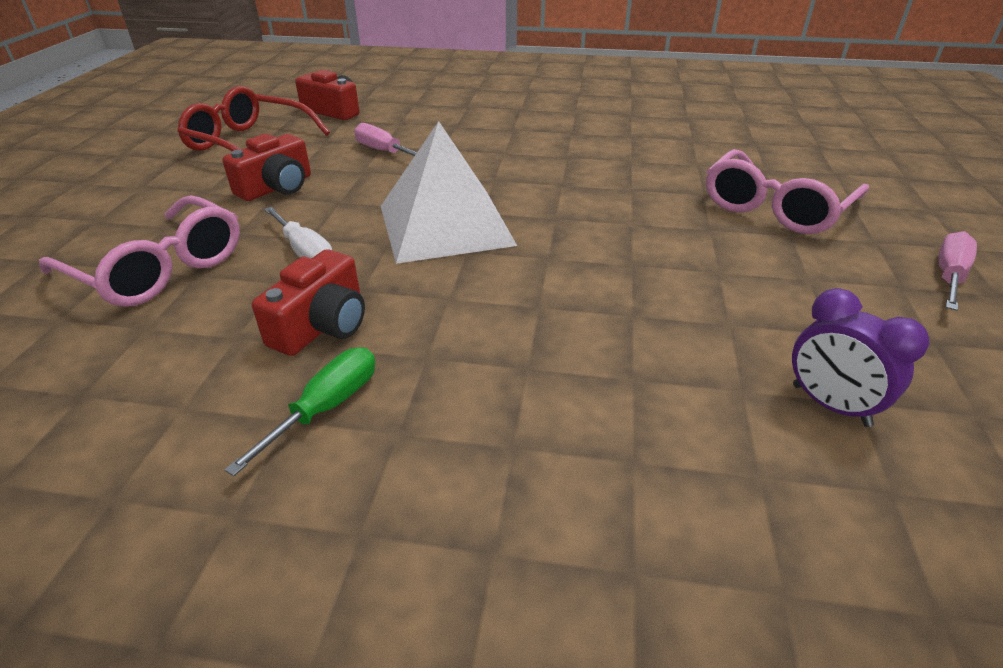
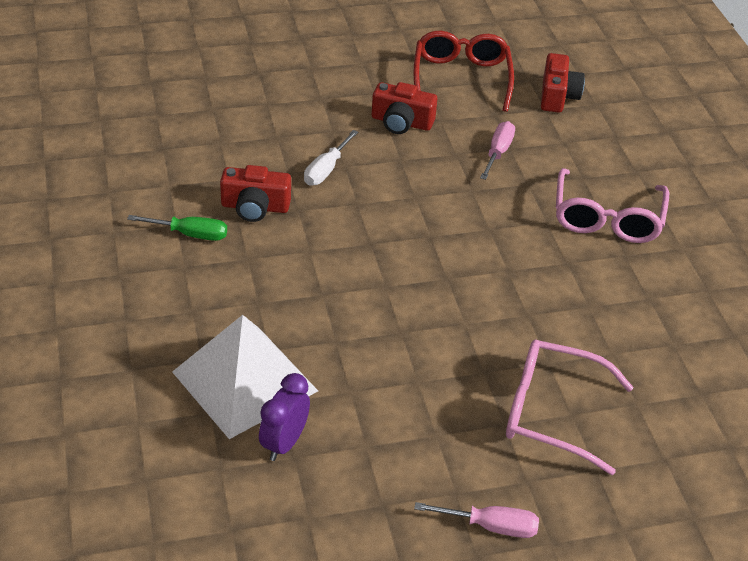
camera: 65 degrees right, 5 degrees up
(159, 269) = (275, 119): pink glasses -> pink glasses (607, 218)
(445, 224) = (400, 222): white pyramid -> white pyramid (245, 381)

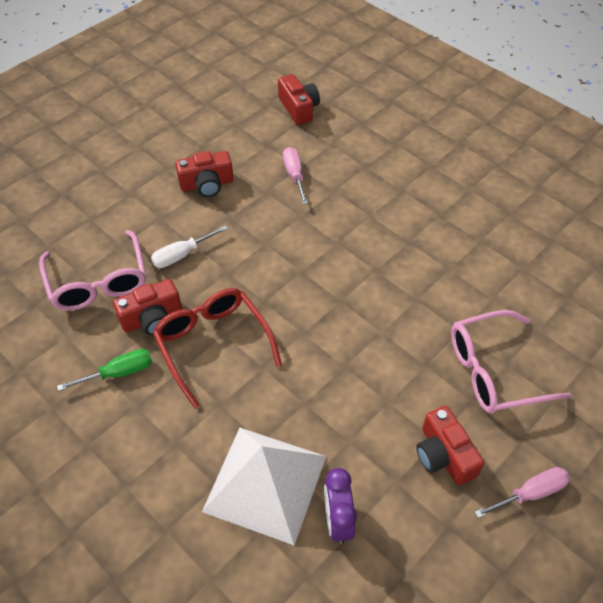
camera: 30 degrees left, 10 degrees up
(326, 170) = (182, 255): white screwdriver -> white screwdriver turned 60 degrees clockwise
(432, 450) = (444, 455): none -> red camera
(461, 78) = (221, 125): red glasses -> red glasses (213, 344)
(607, 218) = (406, 191): pink glasses -> pink glasses (98, 282)

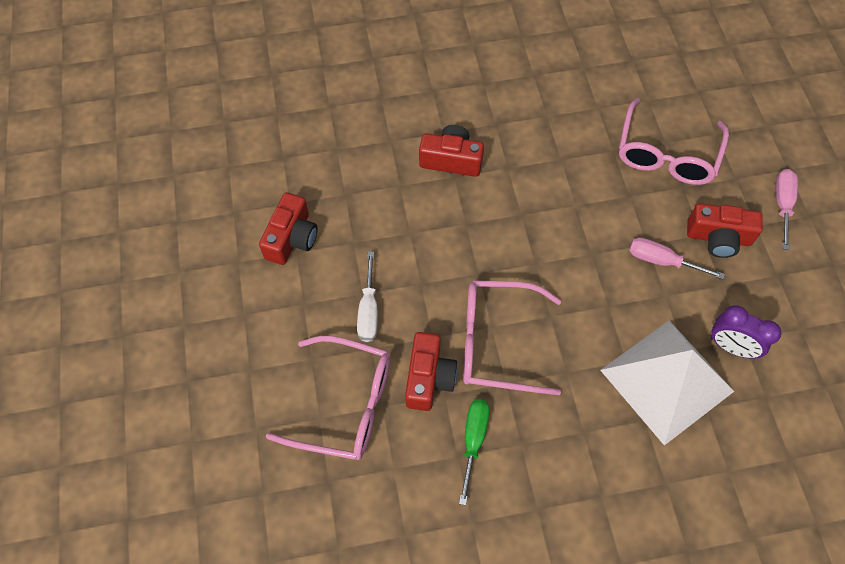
camera: 55 degrees left, 10 degrees up
(213, 344) = (497, 342): red glasses -> pink glasses
(294, 175) = (344, 159): pink screwdriver -> pink screwdriver (662, 261)
(299, 108) = (256, 102): red camera -> red camera (451, 160)

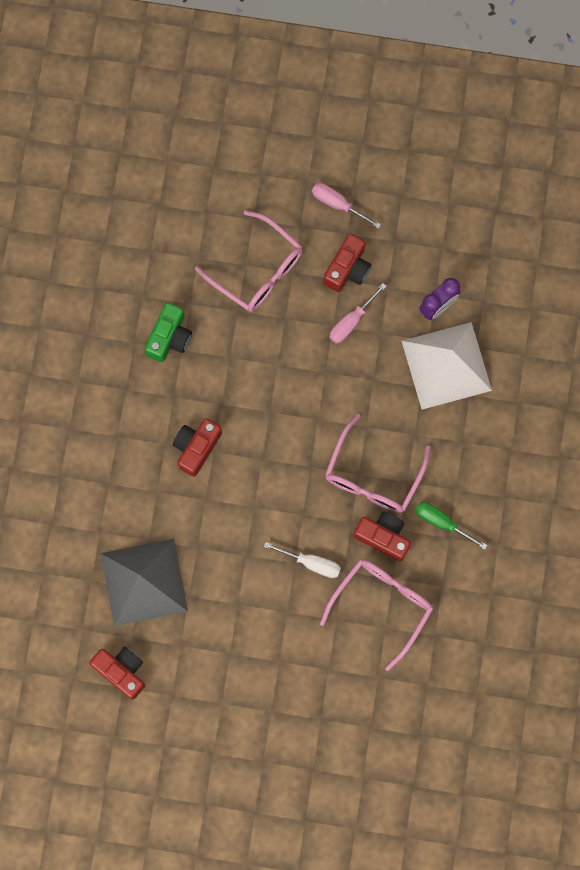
camera: 70 degrees left, 15 degrees up
(291, 159) = (144, 582): none -> grey pyramid
(292, 238) = (224, 604): red camera -> red camera (121, 671)
(554, 101) = (169, 337): none -> green camera

